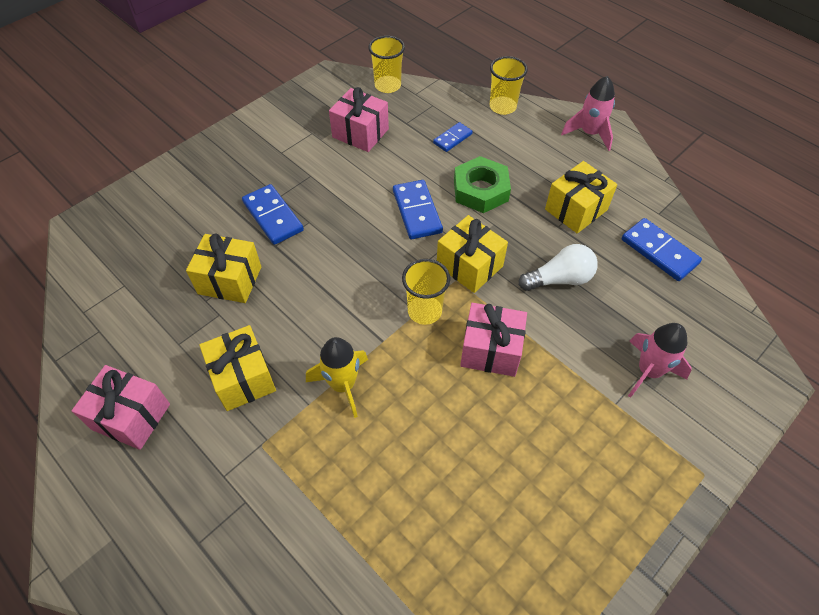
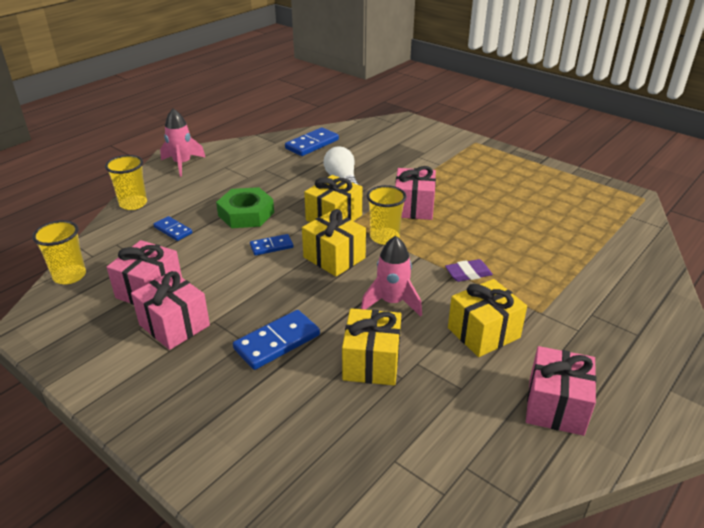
camera: 95 degrees left, 20 degrees down
(310, 152) = (174, 325): none -> pink gift
(343, 385) = (468, 273): yellow rocket -> purple eraser
(417, 211) = (271, 246): blue domino -> blue domino, size x0.61
(576, 210) = (271, 172): yellow gift -> yellow gift (334, 257)
(648, 371) = (412, 153): pink rocket -> pink rocket (392, 302)

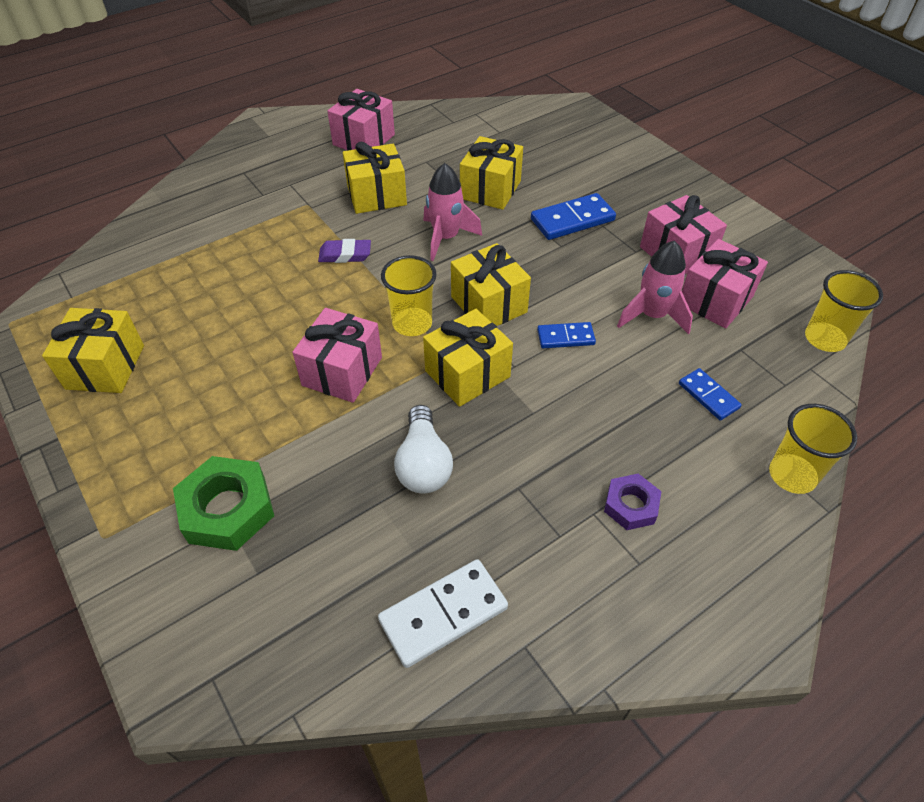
camera: 165 degrees left, 15 degrees up
(182, 164) = (730, 595): pink rocket -> pink rocket (652, 315)
(228, 182) = (631, 505): none -> purple nut
(246, 214) = (598, 409): green nut -> green nut (227, 509)
(312, 144) = (443, 614): blue domino -> white domino
(555, 189) = (105, 367): none -> yellow gift

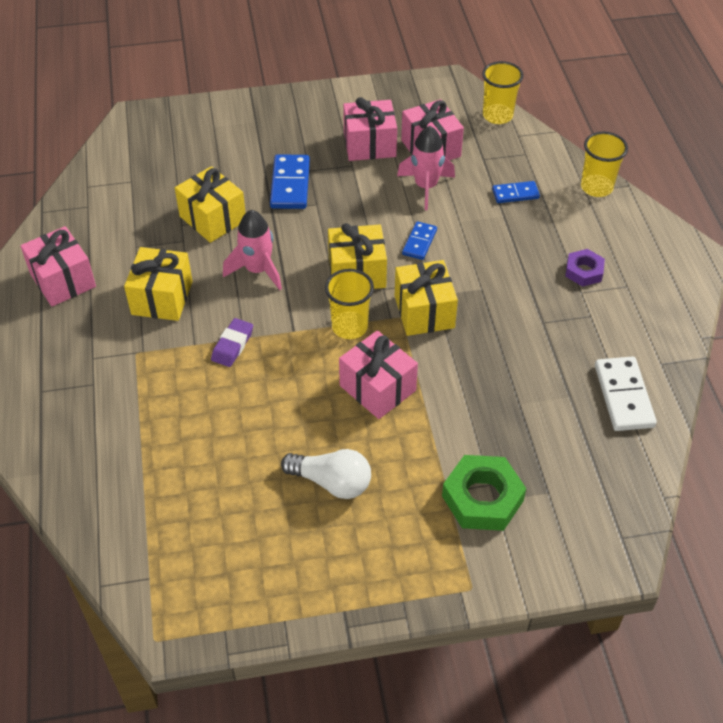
camera: 65 degrees left, 0 degrees up
(105, 367) = (272, 560): yellow gift -> none
(423, 464) = (498, 366): white light bulb -> white light bulb (332, 482)

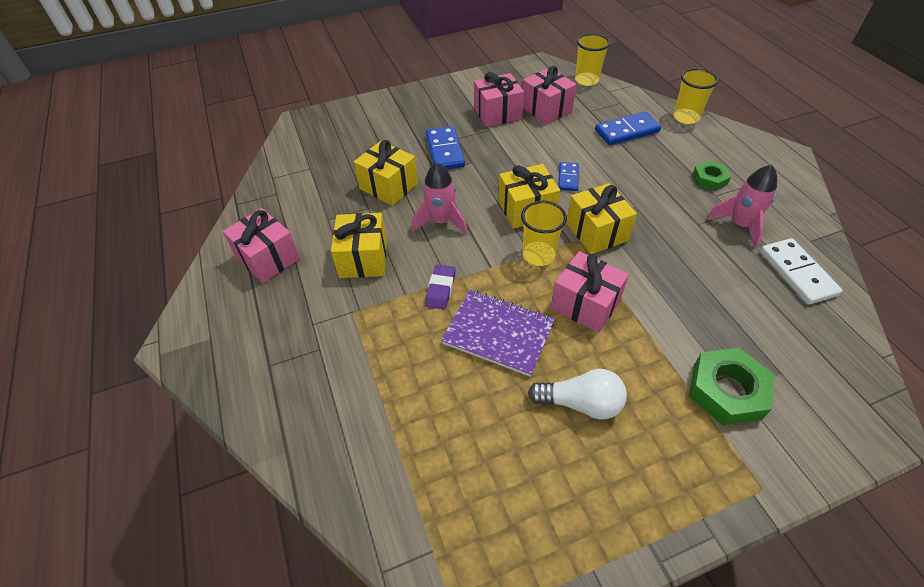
camera: 10 degrees left, 0 degrees up
(276, 401) = (498, 333): none -> purple notebook
(426, 187) = (555, 137): pink rocket -> pink rocket (739, 225)
(515, 194) = (627, 131): blue domino -> blue domino, size x1.64
(584, 271) = (709, 179): purple nut -> green nut

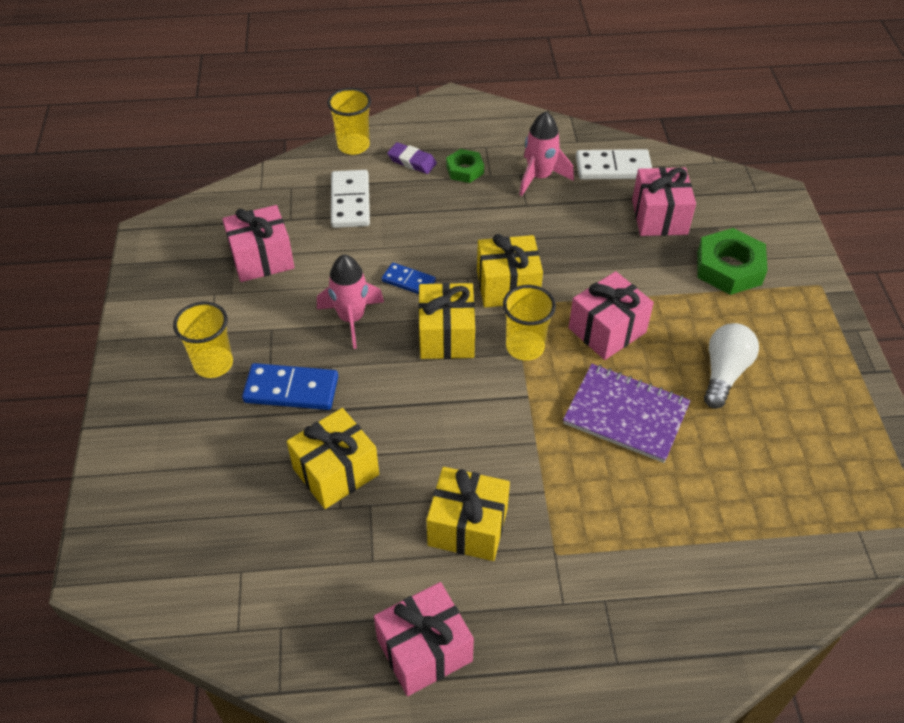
camera: 75 degrees left, 0 degrees up
(440, 289) = (547, 453): purple eraser -> purple eraser (412, 161)
(441, 221) = (432, 426): pink rocket -> pink rocket (351, 319)
(497, 113) = (240, 310): pink gift -> pink gift (659, 217)
(498, 333) = (626, 414): purple notebook -> purple notebook turned 75 degrees clockwise
(586, 80) = (224, 200): yellow cup -> yellow cup (213, 364)
(627, 131) = (350, 201): blue domino -> white domino

